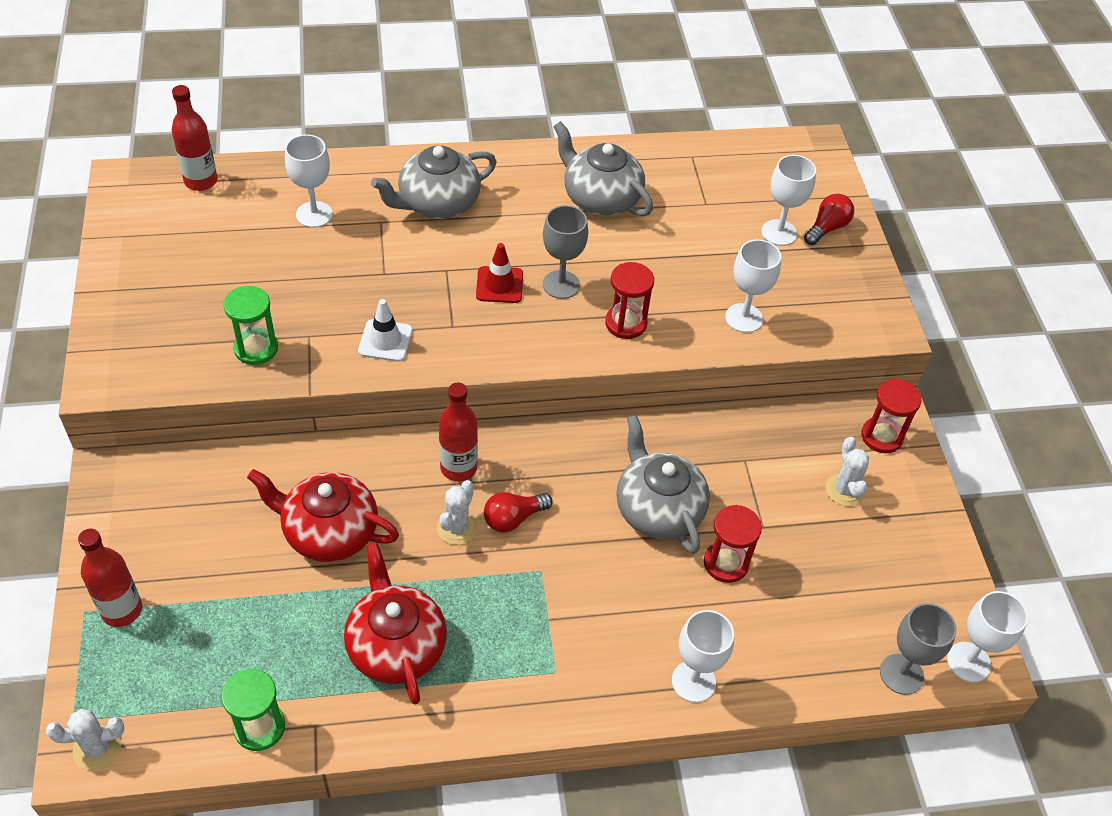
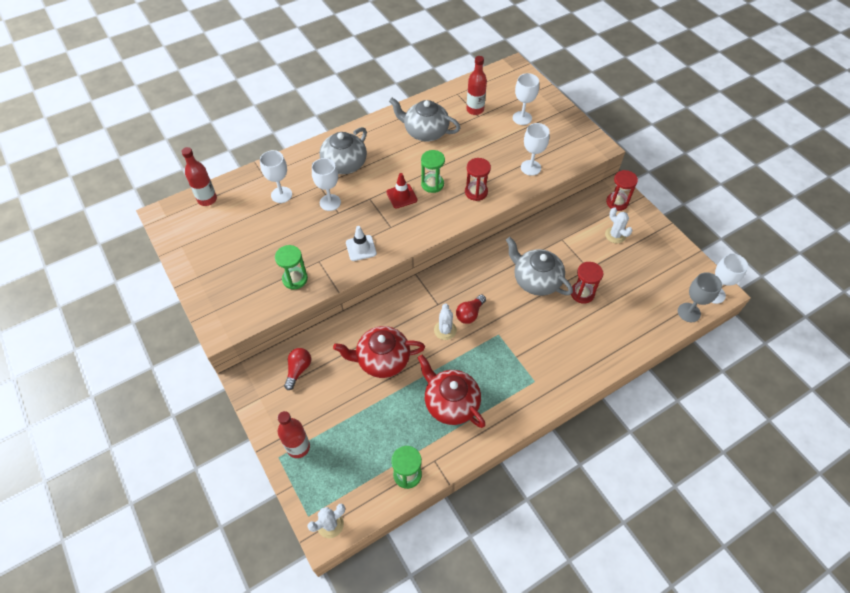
camera: 20 degrees left, 5 degrees up
(458, 468) = (427, 299): red bottle -> red bottle (475, 110)
(561, 284) = (432, 184): grey goblet -> green hourglass
(693, 681) = (600, 357): white goblet -> white goblet (330, 202)
(827, 228) = (543, 107): red light bulb -> red light bulb (298, 370)

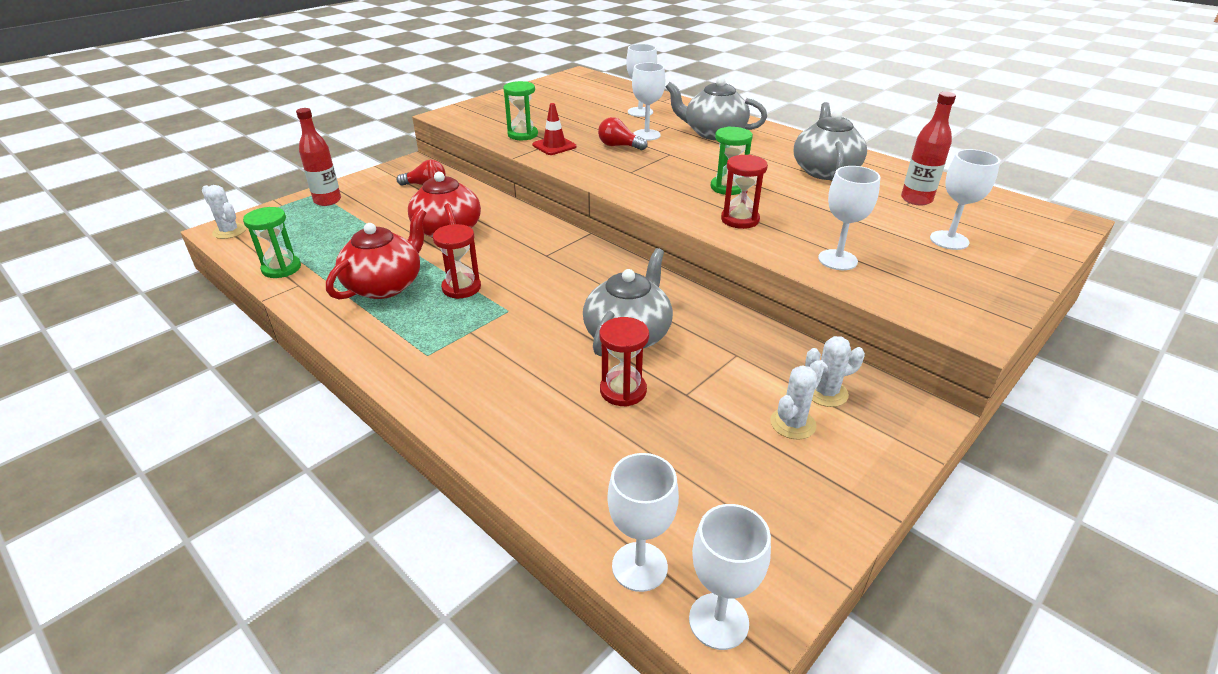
camera: 75 degrees right, 20 degrees down
(207, 199) = (610, 85): red bottle -> none
(361, 248) = (585, 160): white traffic cone -> none
(401, 196) = (689, 171): red traffic cone -> red traffic cone (554, 146)
(445, 330) = (503, 266): white cactus -> white cactus (826, 393)
(470, 314) = (538, 281): red light bulb -> red light bulb (619, 146)
(617, 202) = (885, 419): red hourglass -> red hourglass (461, 288)
(689, 312) = (639, 566): grey goblet -> white goblet

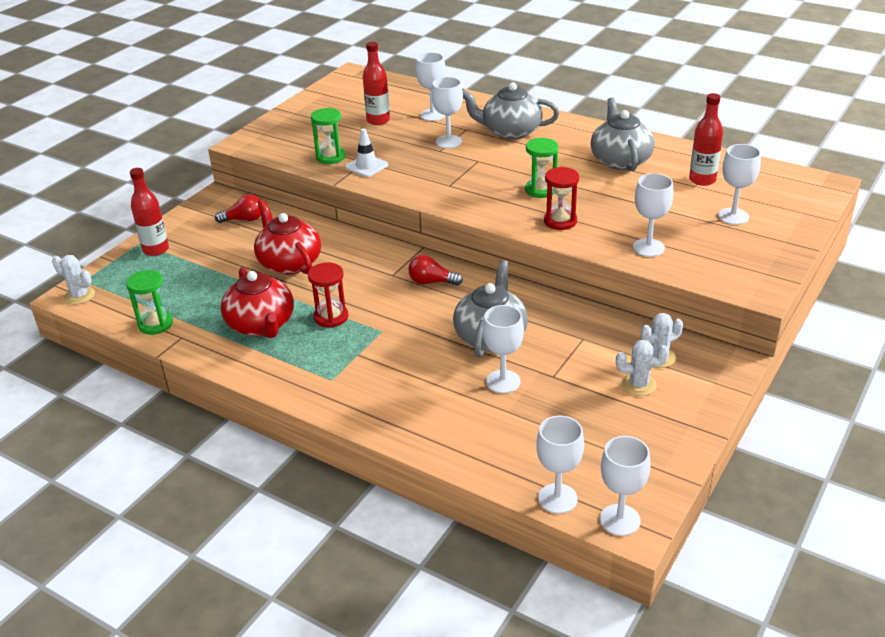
camera: 10 degrees left, 0 degrees up
(385, 285) = (261, 325): red teapot -> red teapot turned 135 degrees clockwise
(554, 146) = (366, 166): red traffic cone -> white traffic cone
(584, 111) = (378, 120): none -> red bottle
(619, 146) = (427, 158): red light bulb -> red light bulb (431, 282)
(623, 390) = (503, 381): red hourglass -> white goblet
(793, 423) = (639, 385): white cactus -> white cactus turned 60 degrees clockwise

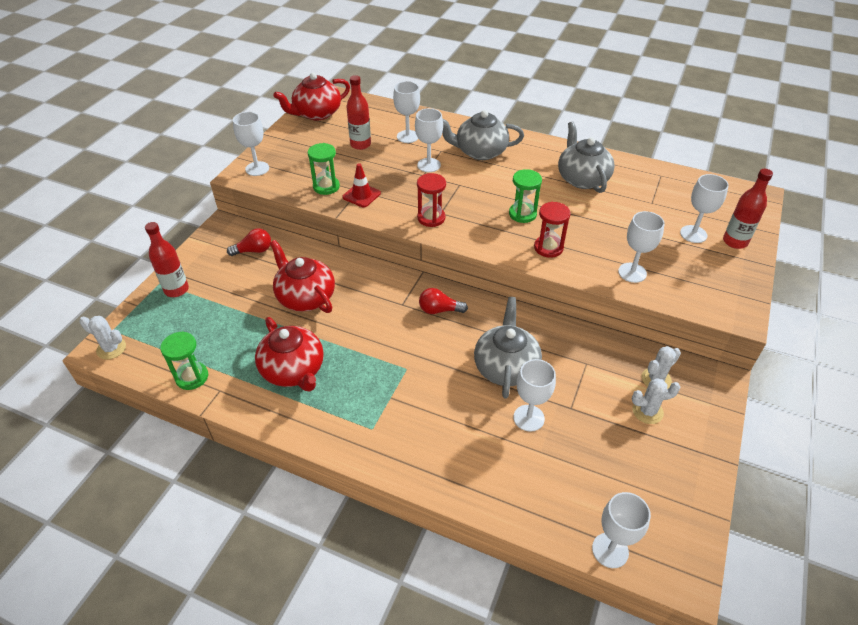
camera: 10 degrees left, 10 degrees up
(331, 317) = (356, 356): red hourglass -> red hourglass (431, 218)
(337, 91) = (316, 113): none -> red teapot
(366, 166) = (361, 195): white traffic cone -> red traffic cone
(620, 520) = (671, 570): white goblet -> white goblet (257, 168)
(702, 180) = (656, 196): red bottle -> red bottle (735, 242)

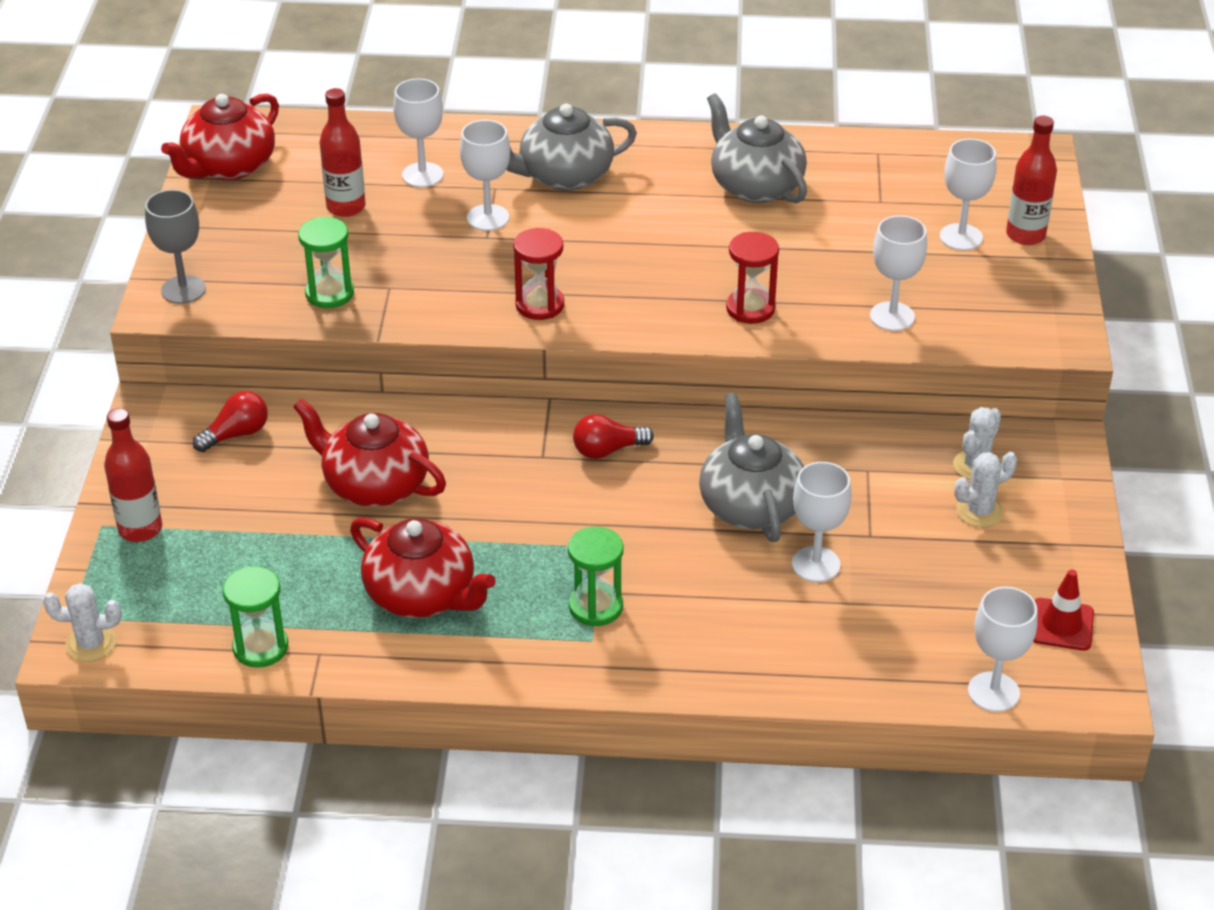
camera: 20 degrees left, 5 degrees down
(257, 168) = (183, 290): white goblet -> grey goblet
(361, 195) = (400, 294): red traffic cone -> red traffic cone (1061, 625)
(522, 214) = (685, 265): green hourglass -> green hourglass (595, 607)

